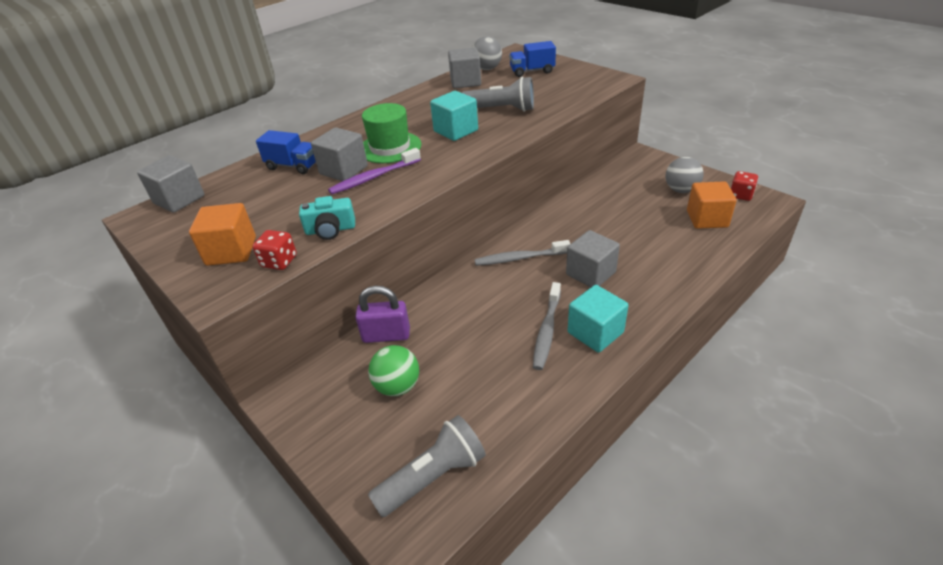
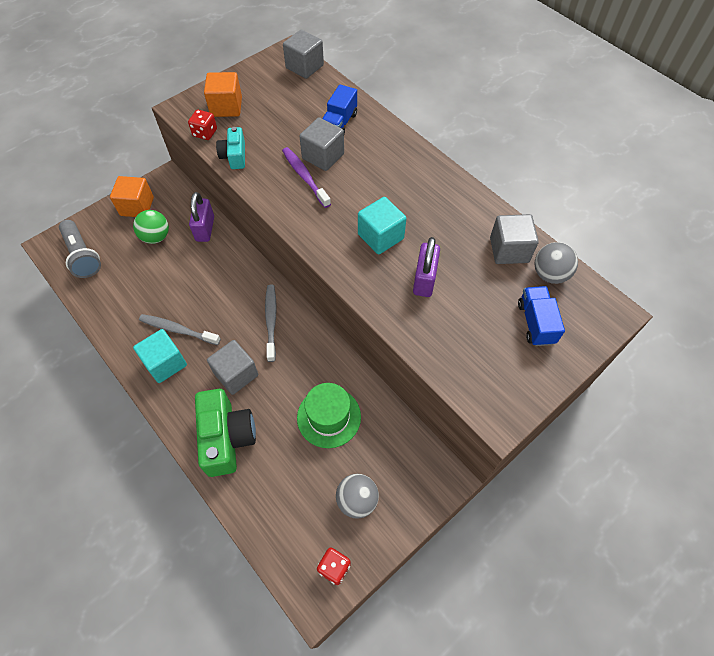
camera: 90 degrees right, 20 degrees up
(390, 147) = (357, 185): green hat -> green hat (329, 417)
(501, 109) = (424, 279): grey flashlight -> purple padlock
(663, 268) = (227, 437): none -> green camera
(707, 219) = (295, 508): orange cube -> orange cube (137, 206)

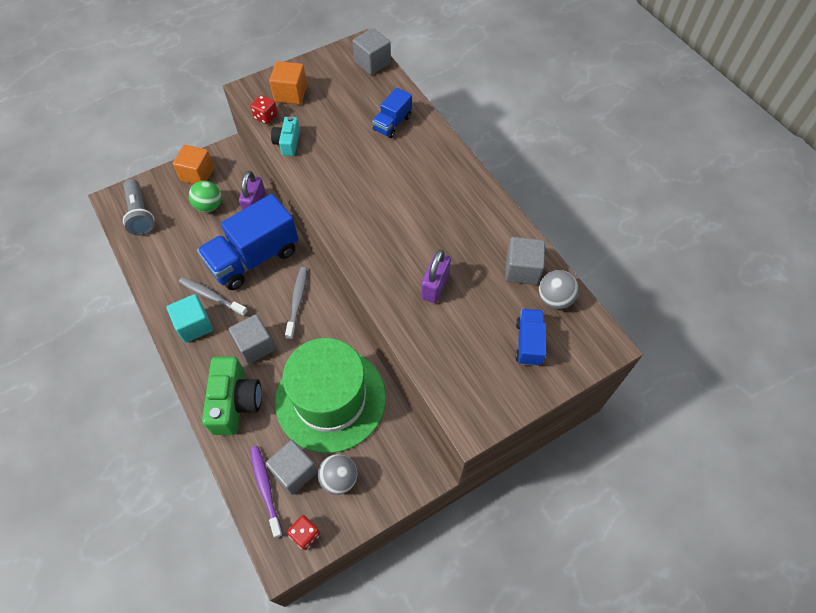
camera: 10 degrees right, 0 degrees up
(215, 283) = (254, 258): none -> blue truck
(305, 177) = (348, 172): purple toothbrush -> purple toothbrush (265, 489)
(323, 156) = (369, 154): grey cube -> grey cube (294, 472)
(329, 417) = (330, 399): green hat -> green hat, size x1.85
(380, 236) = (404, 239): turquoise cube -> none

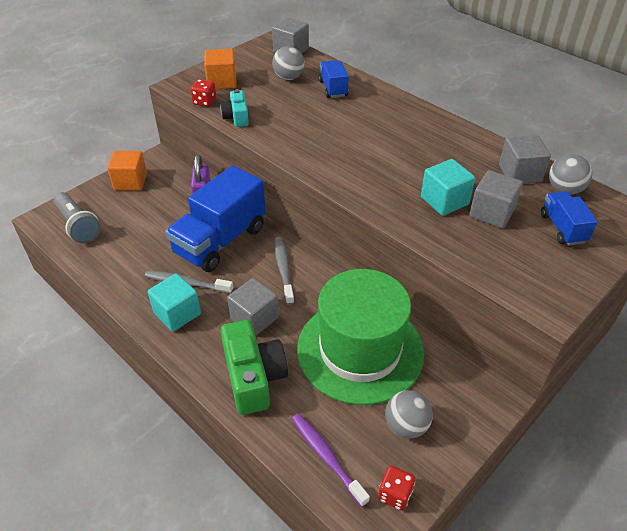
camera: 15 degrees left, 15 degrees down
(209, 206) = (153, 206): green ball -> none
(294, 472) = (352, 431): grey cube -> grey cube (491, 213)
(355, 100) = (288, 77): none -> grey ball
(392, 123) = (333, 88): blue truck -> blue truck turned 150 degrees clockwise
(435, 286) = (444, 201): purple padlock -> turquoise cube

